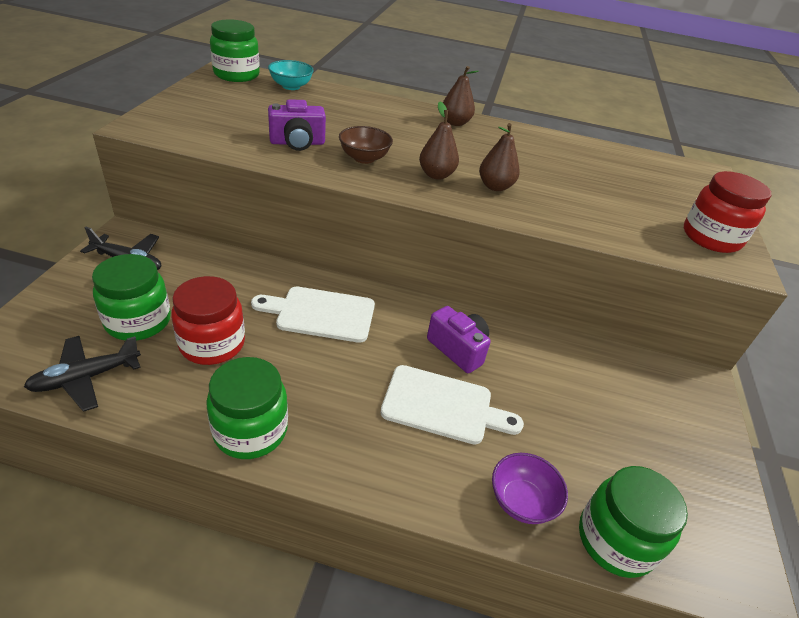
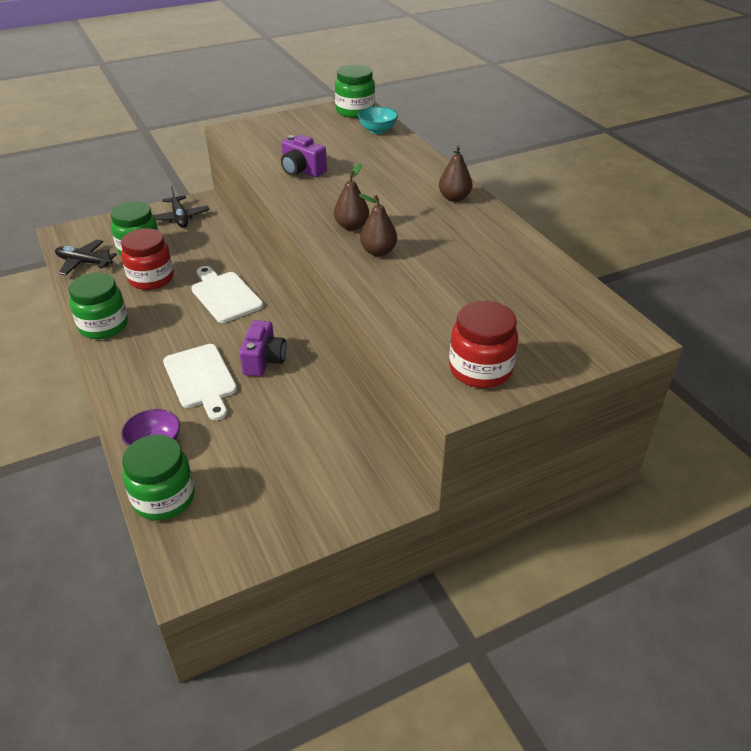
camera: 55 degrees right, 0 degrees up
(364, 158) = (325, 196): brown bowl -> none

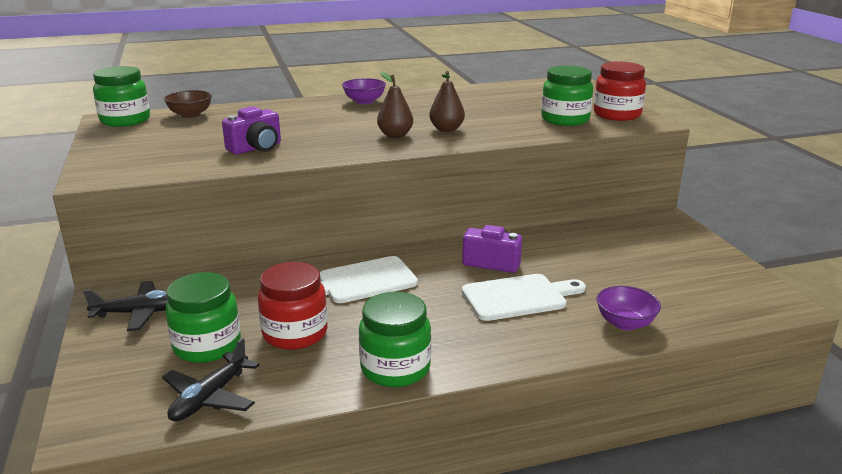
camera: 80 degrees left, 15 degrees down
(164, 498) = (698, 317): green jar -> green jar (565, 119)
(378, 130) = (190, 115): turquoise bowl -> brown bowl
(454, 198) = (364, 101): brown pear -> purple bowl

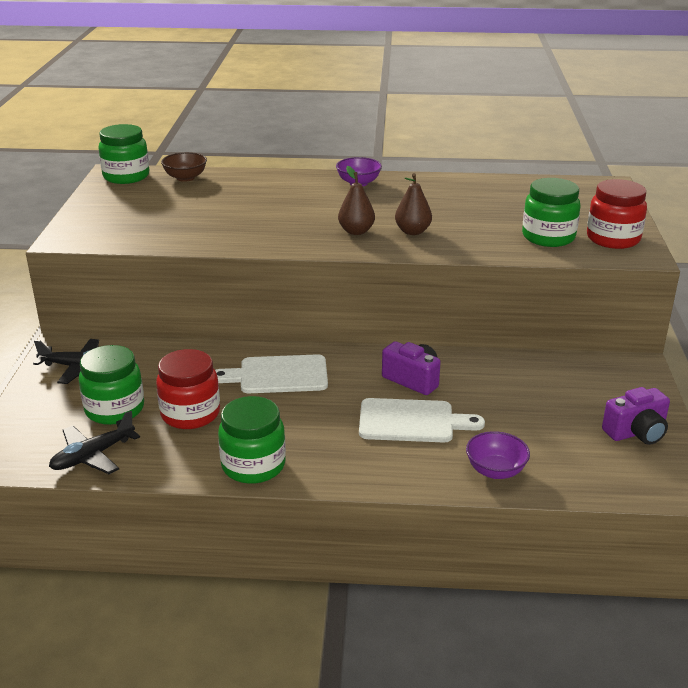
camera: 20 degrees right, 5 degrees up
(256, 148) = (218, 227): purple camera -> purple camera (636, 432)

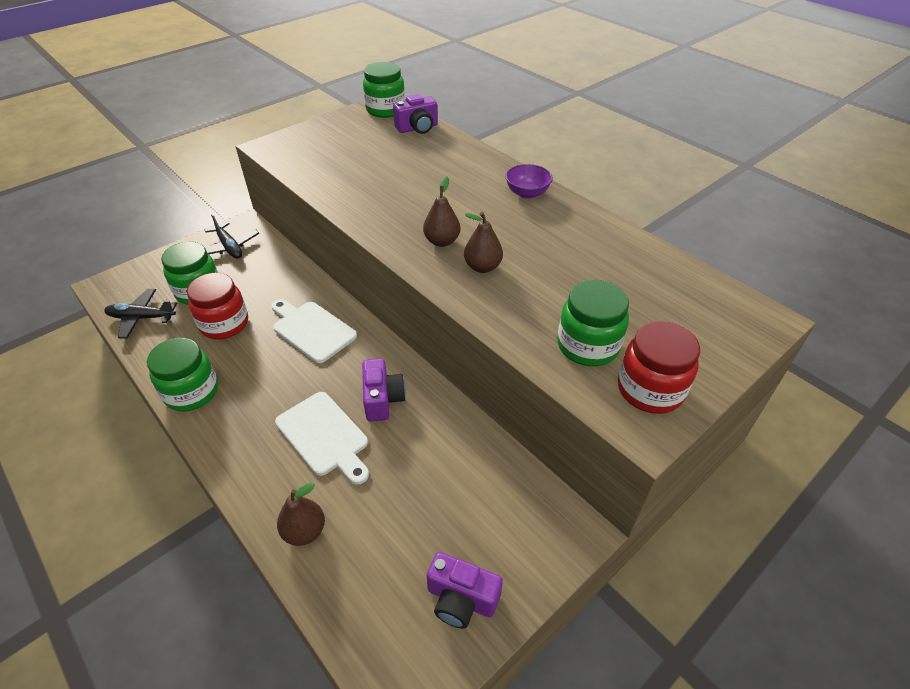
camera: 45 degrees right, 15 degrees up
(185, 178) = (417, 128): brown bowl -> purple camera
(495, 471) = (304, 531): purple bowl -> brown pear

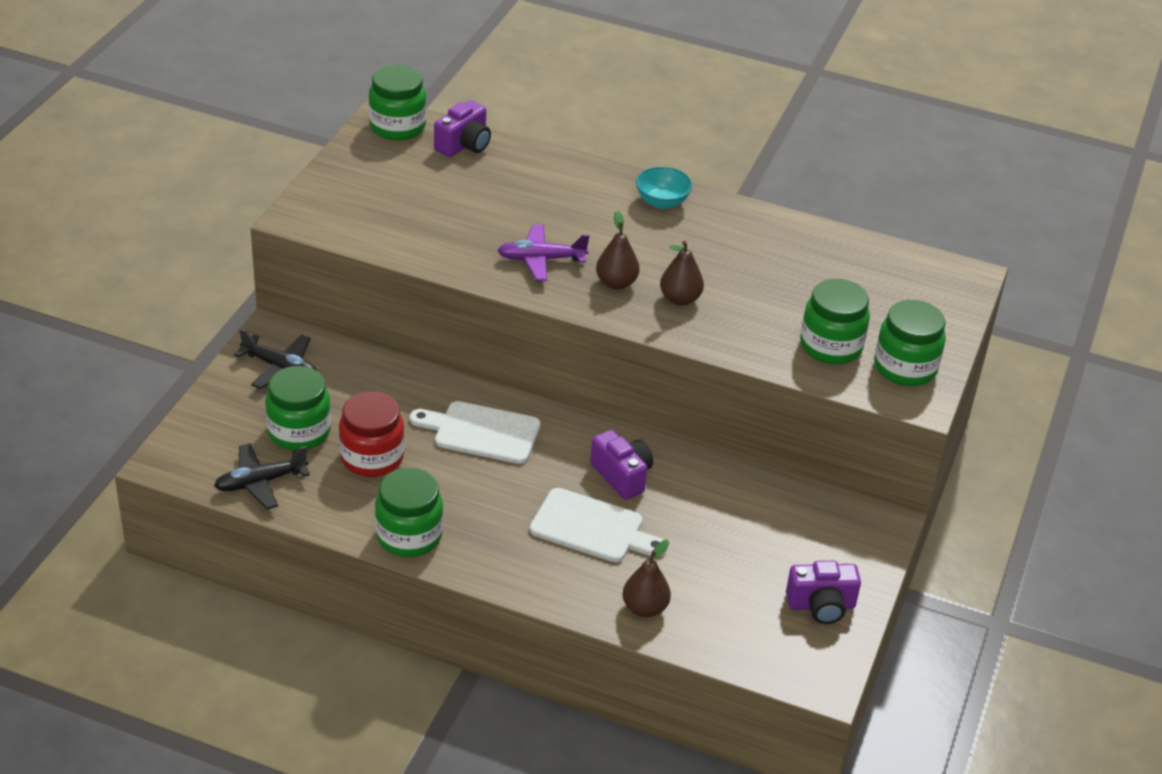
camera: 30 degrees left, 5 degrees down
(400, 210) = (541, 259): none -> purple plane
(527, 193) = (662, 202): purple bowl -> turquoise bowl
(650, 389) = (905, 368): red jar -> green jar

